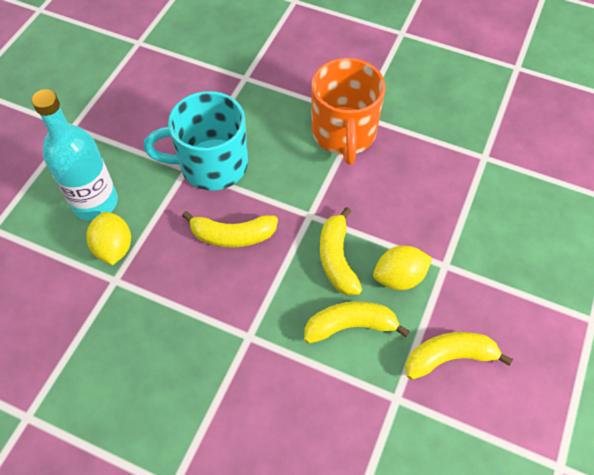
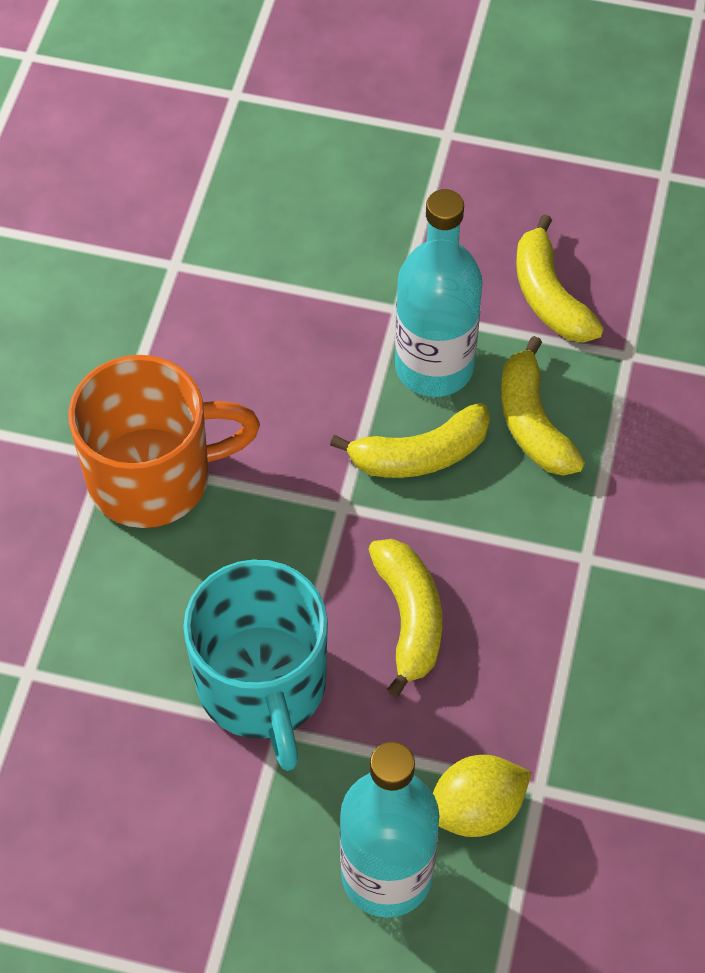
camera: 100 degrees left, 0 degrees up
(399, 277) = (434, 367): yellow lemon -> turquoise bottle

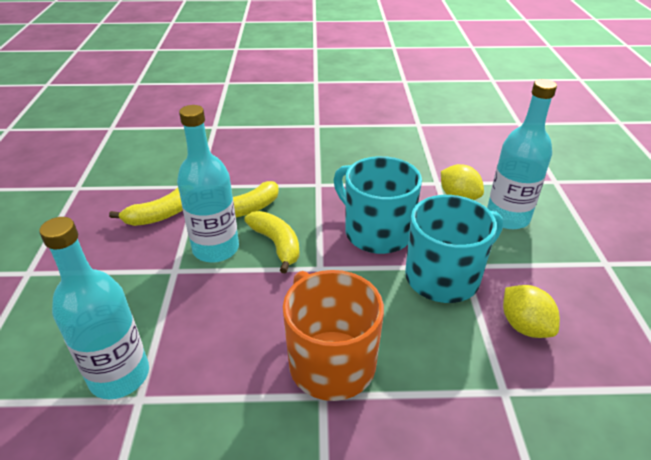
camera: 105 degrees left, 20 degrees down
(122, 759) = (524, 326): none -> yellow lemon
(217, 245) = (119, 376): none -> turquoise bottle
(409, 618) = (376, 232): yellow banana -> turquoise mug

